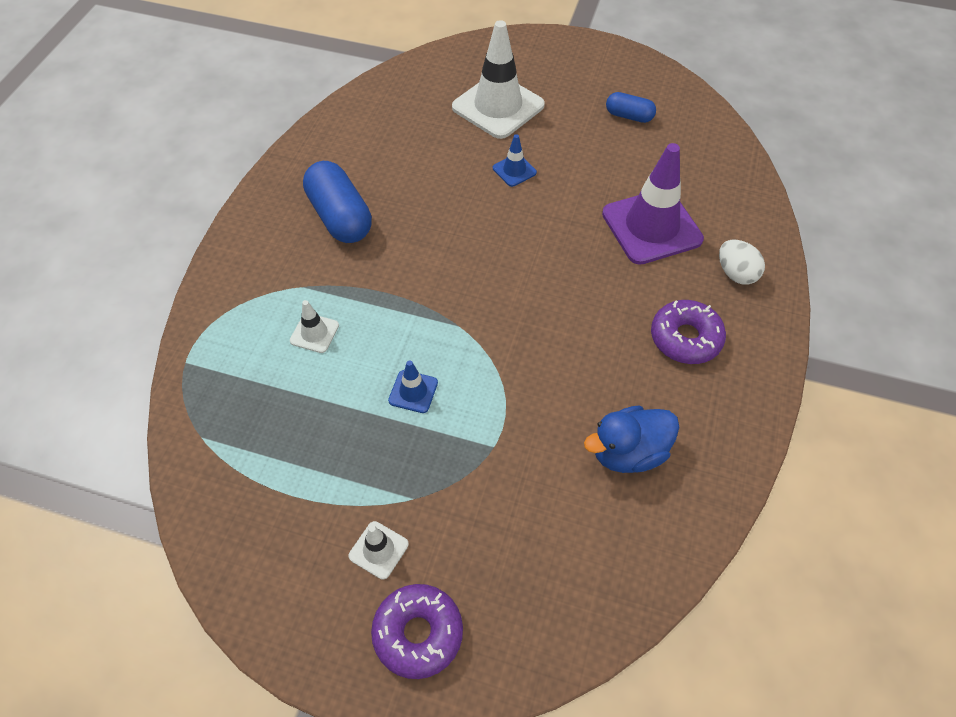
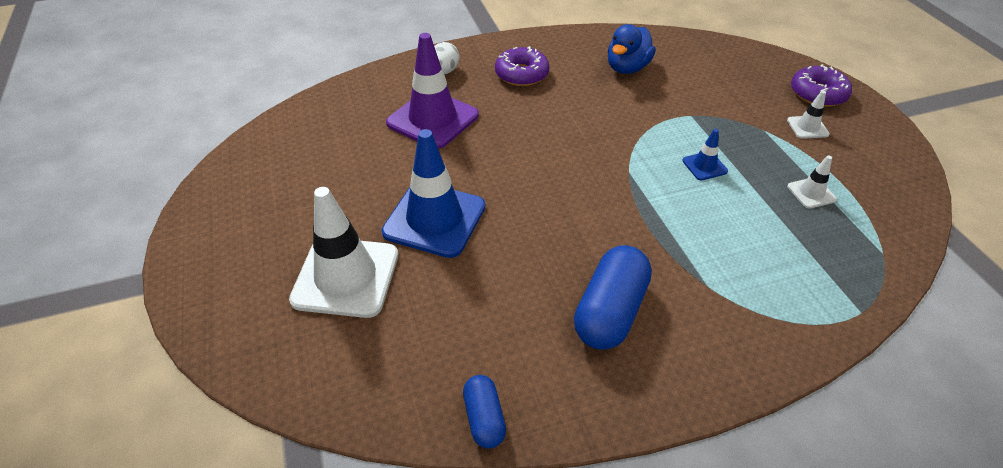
camera: 125 degrees left, 10 degrees down
(314, 333) = (733, 246): white traffic cone -> white traffic cone (811, 193)
(514, 170) = (434, 219): blue traffic cone -> blue traffic cone, size x2.21
(628, 452) = (627, 68): blue duck -> blue duck turned 90 degrees clockwise
(629, 116) = (298, 179): blue capsule -> blue capsule (484, 418)

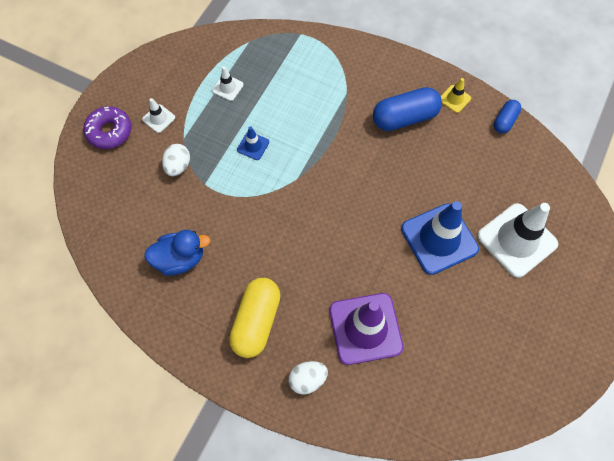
camera: 135 degrees left, 20 degrees up
(521, 74) = (256, 321): purple donut -> yellow capsule
(582, 392) = (454, 99): none -> yellow traffic cone
(730, 110) = (178, 166): none -> white egg

